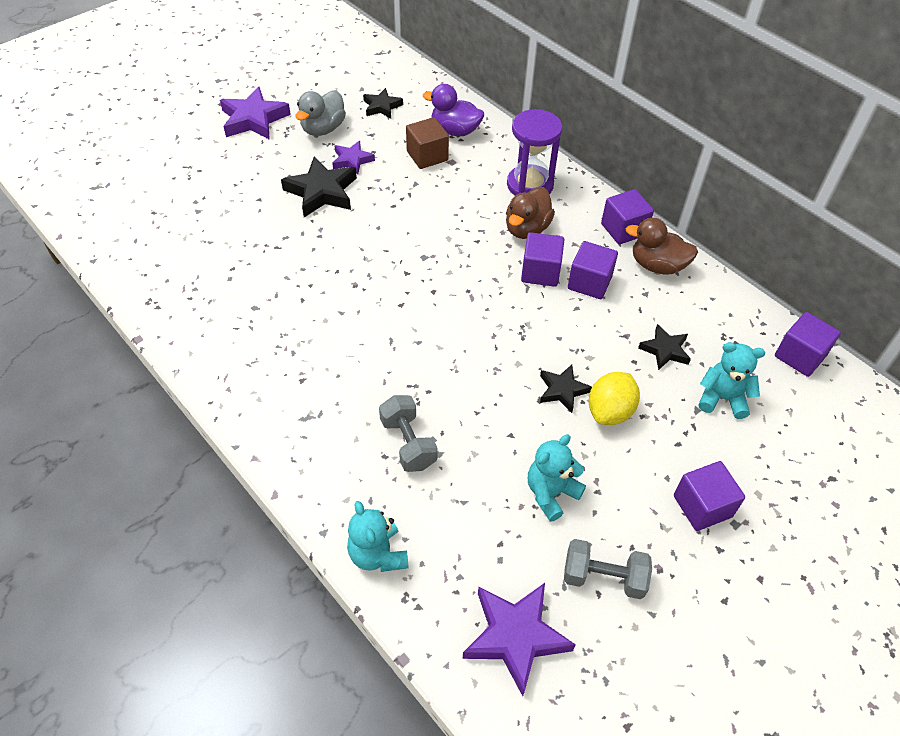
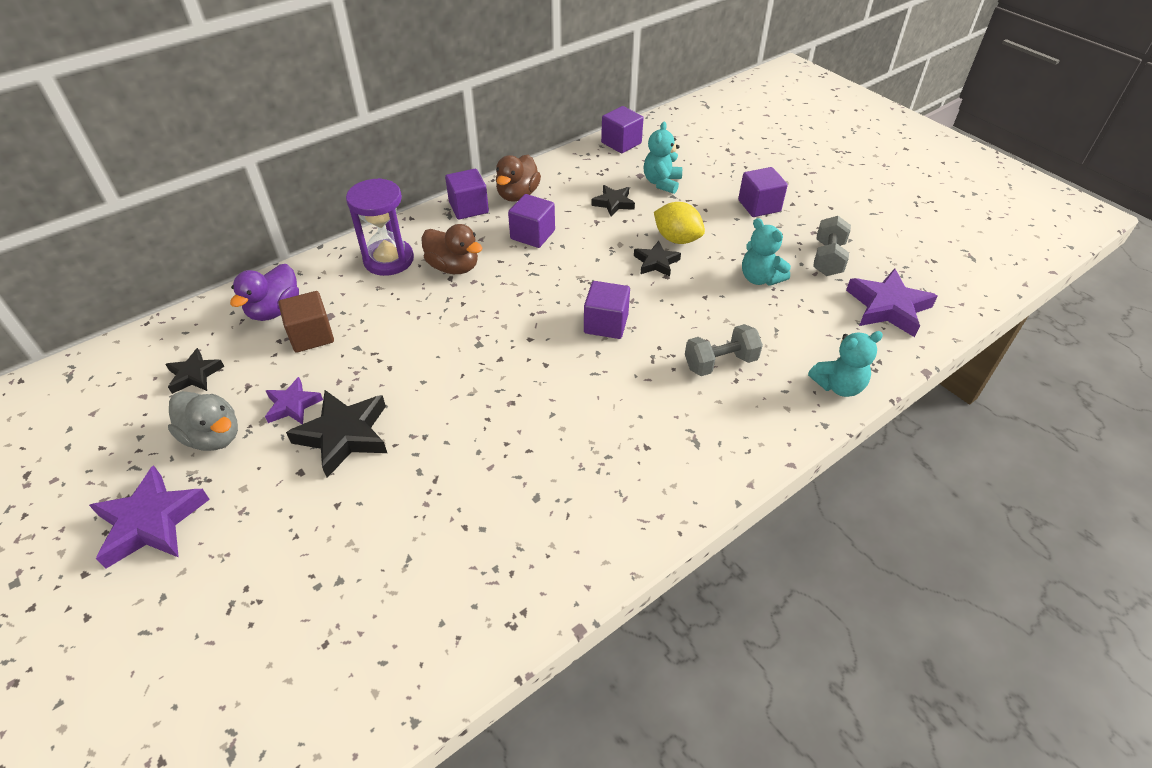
camera: 85 degrees left, 5 degrees down
(540, 272) = (514, 263): purple cube -> purple cube (606, 324)

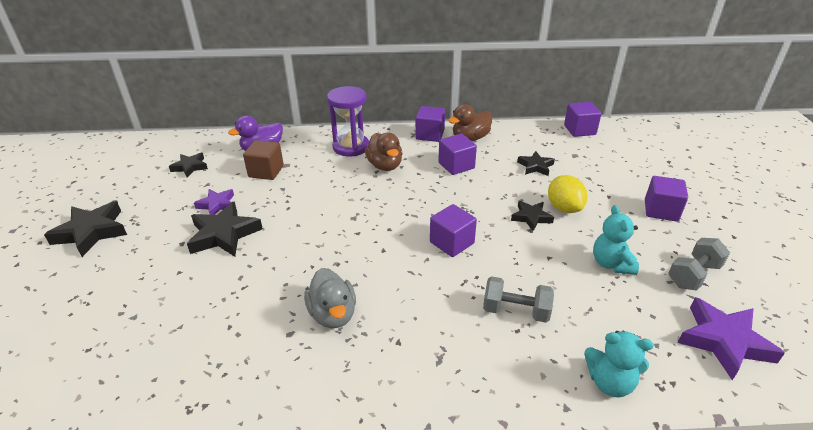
camera: 35 degrees right, 10 degrees down
(151, 522) = (91, 232): purple star -> black star
(213, 436) = (164, 203): grey duck -> grey duck (333, 314)
(661, 183) = (588, 166): turquoise teddy bear -> none

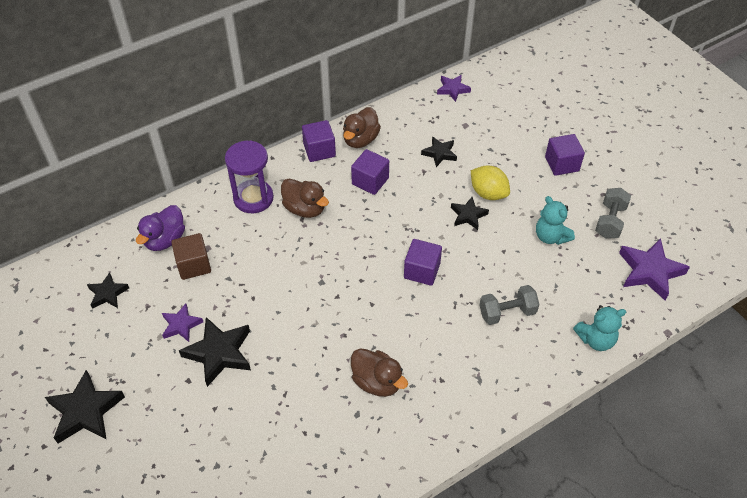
camera: 30 degrees left, 15 degrees up
(333, 314) = (377, 382): grey duck -> brown duck
(579, 130) = (453, 89): purple cube -> purple star

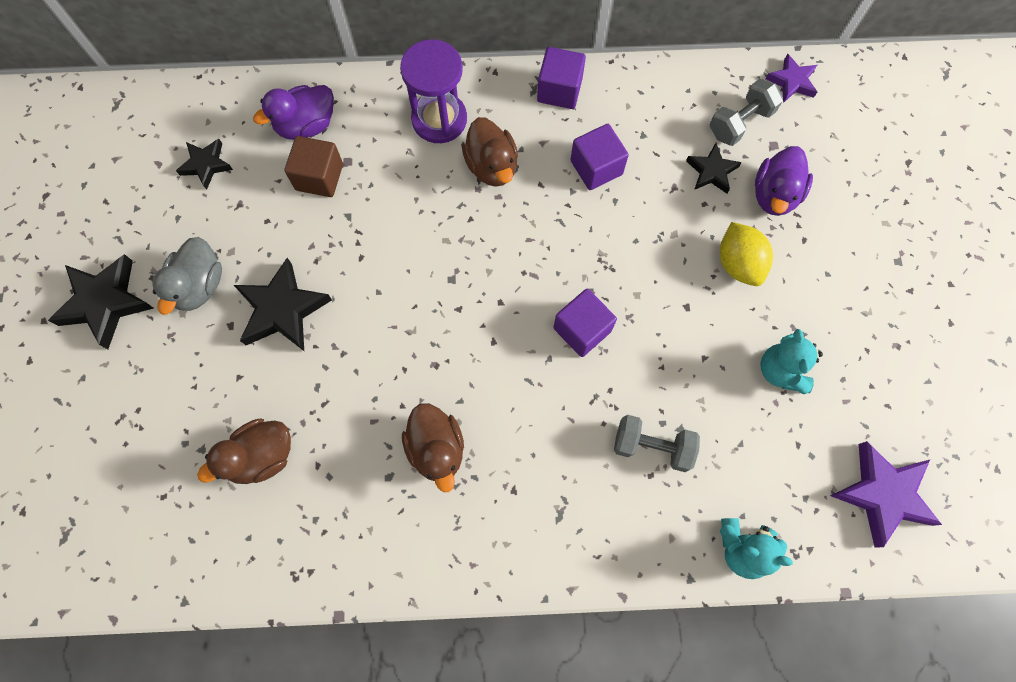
camera: 30 degrees right, 20 degrees up
(149, 367) = (199, 286): none -> grey duck
(181, 325) = (262, 249): purple star -> none
(360, 140) = (621, 100): brown duck -> brown duck (261, 456)
(468, 215) = (691, 282): black star -> none
(483, 149) = (774, 194): none -> purple duck
(562, 164) = (869, 271): purple cube -> none
(610, 221) = (878, 391): grey dumbbell -> grey dumbbell (740, 123)

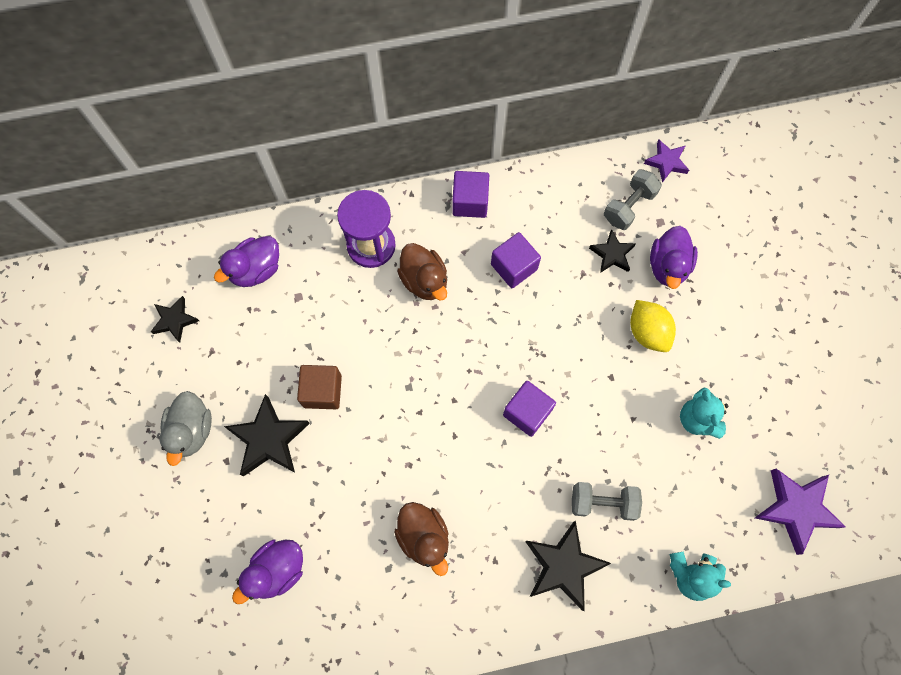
camera: 10 degrees left, 0 degrees up
(105, 302) = (112, 459): black star -> black star (563, 566)
(261, 456) = (277, 570): brown duck -> purple duck
(319, 177) = (276, 315): brown cube -> brown cube (322, 391)

